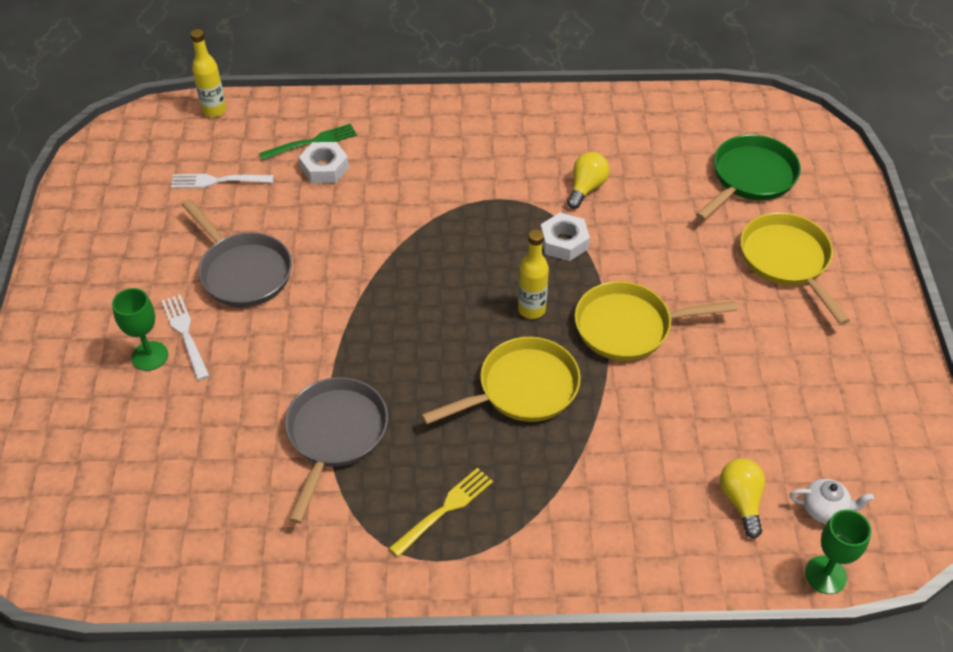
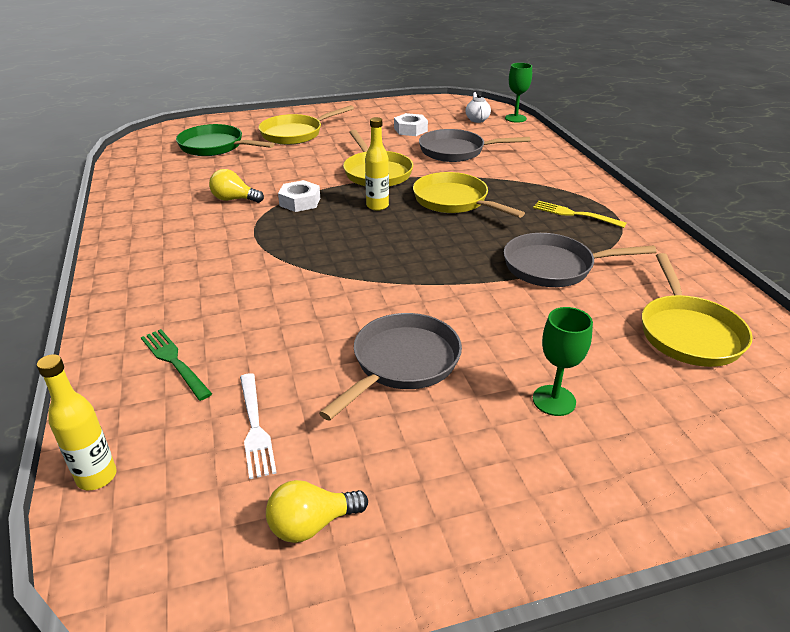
camera: 105 degrees left, 15 degrees down
(174, 501) = (688, 333): none -> yellow pan
(185, 334) = (508, 382): white fork -> none
(324, 168) = (221, 342): white nut -> white nut (410, 130)
(686, 438) = (456, 151): none -> grey pan
(741, 501) = (488, 136): yellow light bulb -> yellow light bulb (311, 524)

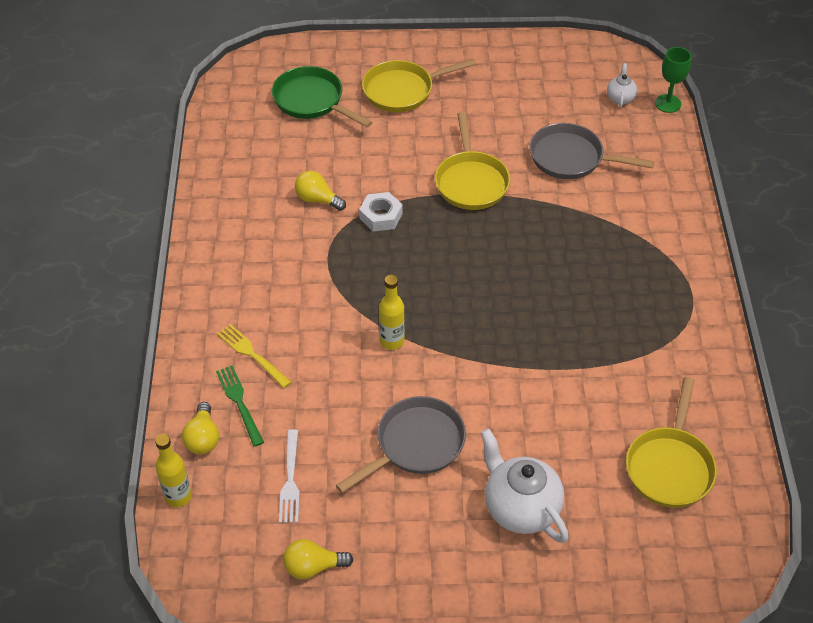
camera: 15 degrees right, 15 degrees up
(129, 404) = (203, 438): none -> yellow light bulb
(377, 206) = (455, 238): yellow bottle -> yellow bottle (392, 341)
(410, 130) = (534, 105): white nut -> none
(454, 201) = (536, 245): yellow pan -> none
(554, 267) = (592, 362): grey pan -> none
(554, 400) = (520, 508): green goblet -> white teapot
(575, 214) = (650, 291): yellow fork -> yellow fork (252, 354)

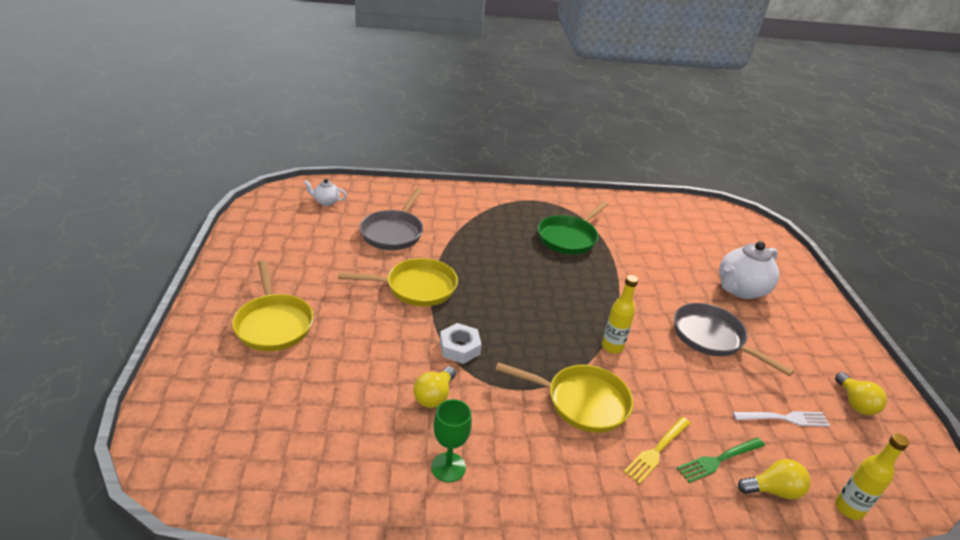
camera: 95 degrees left, 15 degrees down
(312, 101) = (266, 400): green pan -> green pan (569, 237)
(667, 103) = (339, 183): green goblet -> green goblet (448, 467)
(670, 466) = (677, 227): yellow pan -> yellow pan (581, 402)

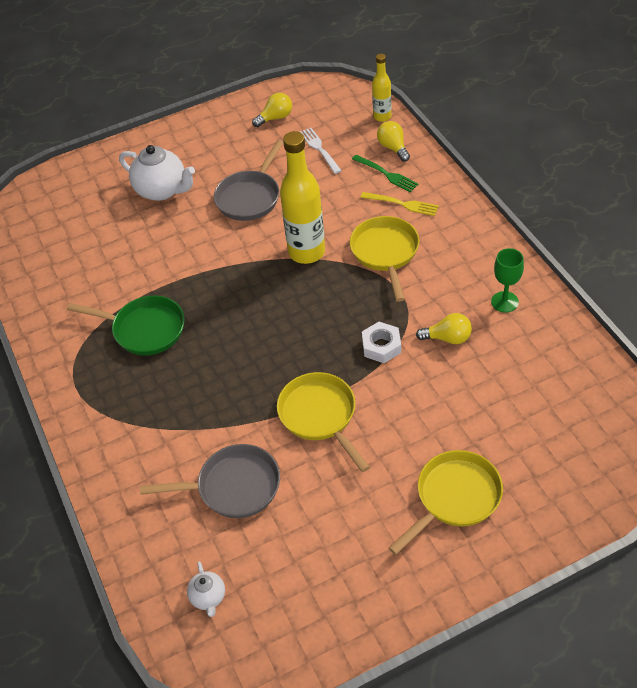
camera: 105 degrees left, 15 degrees up
(612, 347) = (306, 252): yellow bottle -> yellow bottle, size x1.83

